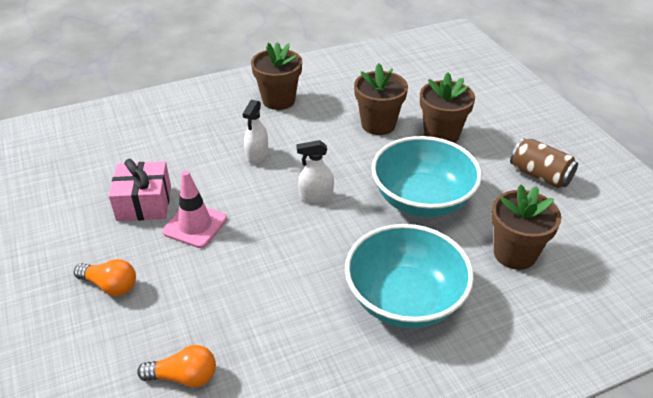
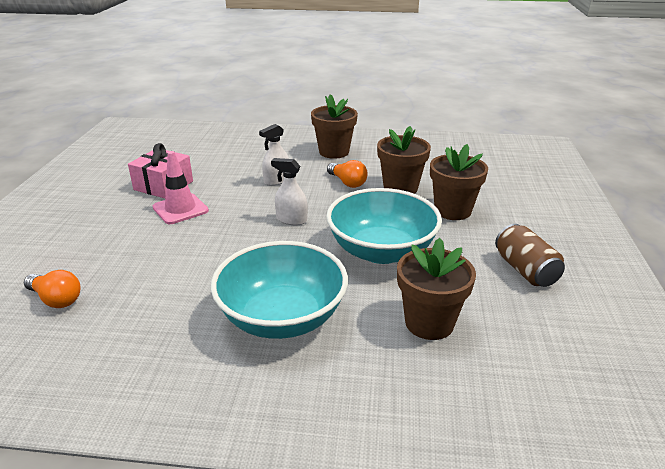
camera: 30 degrees right, 10 degrees down
(110, 286) = (83, 225): orange light bulb -> orange light bulb (347, 182)

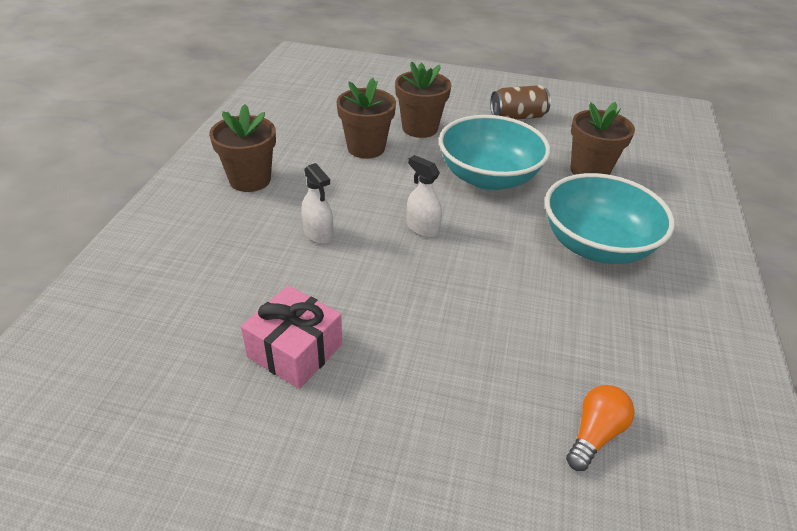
camera: 85 degrees left, 10 degrees up
(180, 209) = (377, 326): pink traffic cone -> none
(291, 220) = (422, 228): white spray bottle -> white spray bottle turned 105 degrees clockwise
(347, 182) = (342, 180): orange light bulb -> none

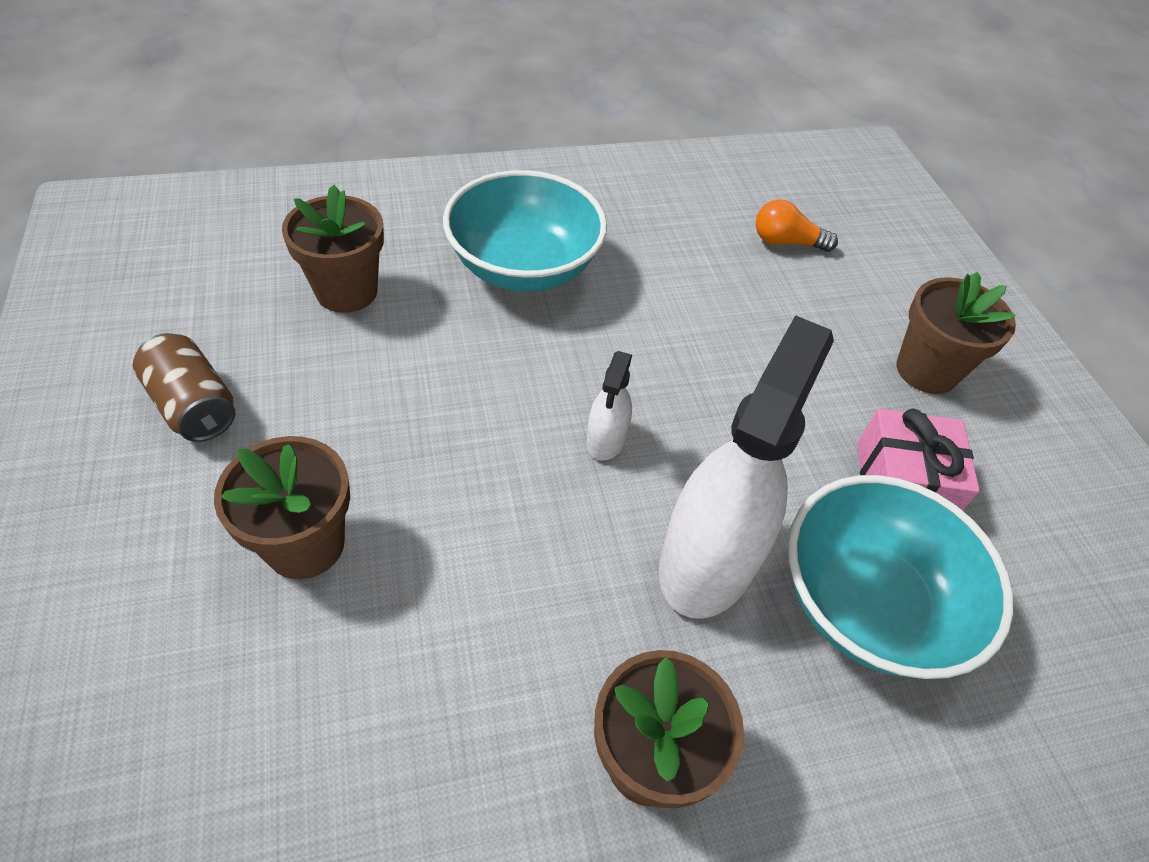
camera: 120 degrees left, 10 degrees up
(318, 233) = (707, 560): white spray bottle -> white spray bottle, size x2.14
(366, 148) = (427, 606): brown flower pot -> brown flower pot (926, 370)
(488, 177) = (429, 398): turquoise bowl -> turquoise bowl (868, 603)

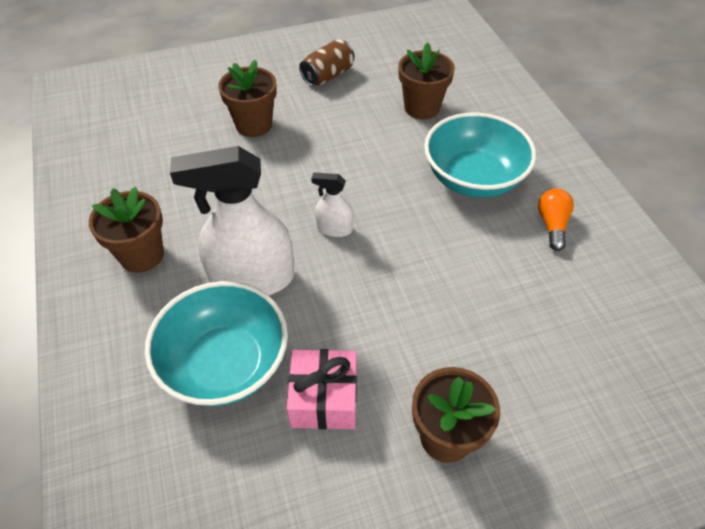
camera: 90 degrees right, 0 degrees up
(707, 560) = (252, 279): white spray bottle -> white spray bottle turned 150 degrees clockwise
(786, 242) = (574, 338): orange light bulb -> orange light bulb (552, 225)

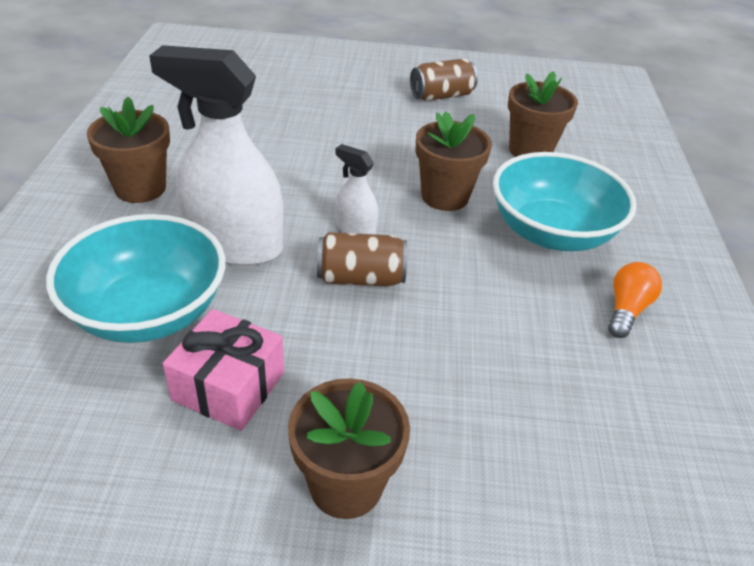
camera: 20 degrees right, 10 degrees down
(254, 125) = (333, 115): brown flower pot -> brown flower pot (445, 196)
(363, 270) = (360, 278): none -> brown can

